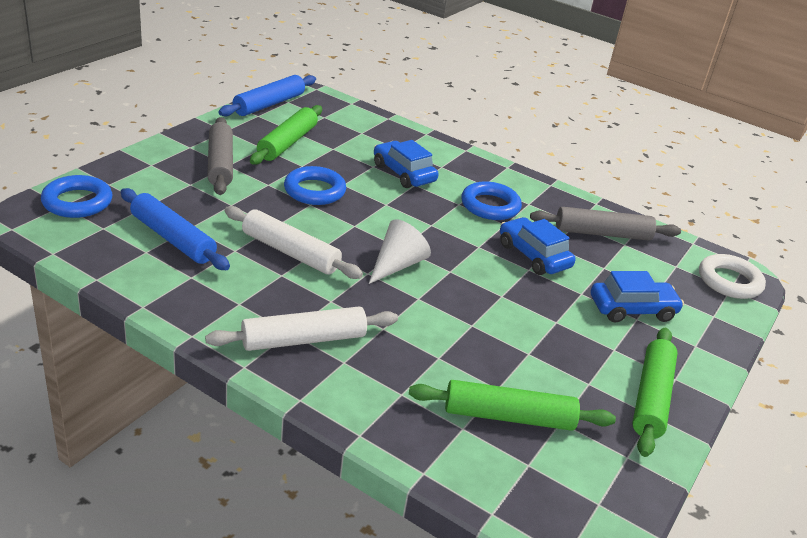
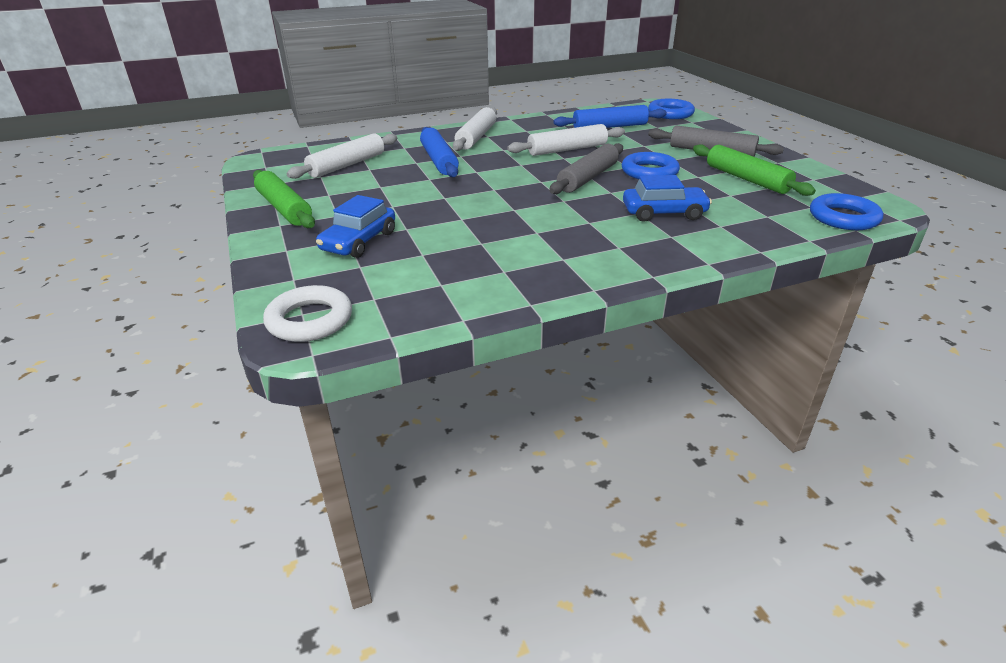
camera: 130 degrees right, 0 degrees up
(269, 104) = (844, 188): blue rolling pin -> blue rolling pin (439, 160)
(397, 265) = (520, 174): white cone -> none
(490, 206) = (573, 235): blue ring -> blue ring (843, 218)
(508, 417) = (347, 165): green rolling pin -> white rolling pin
(533, 256) = (476, 227): blue car -> none
(602, 233) = (471, 279): grey rolling pin -> grey rolling pin (588, 178)

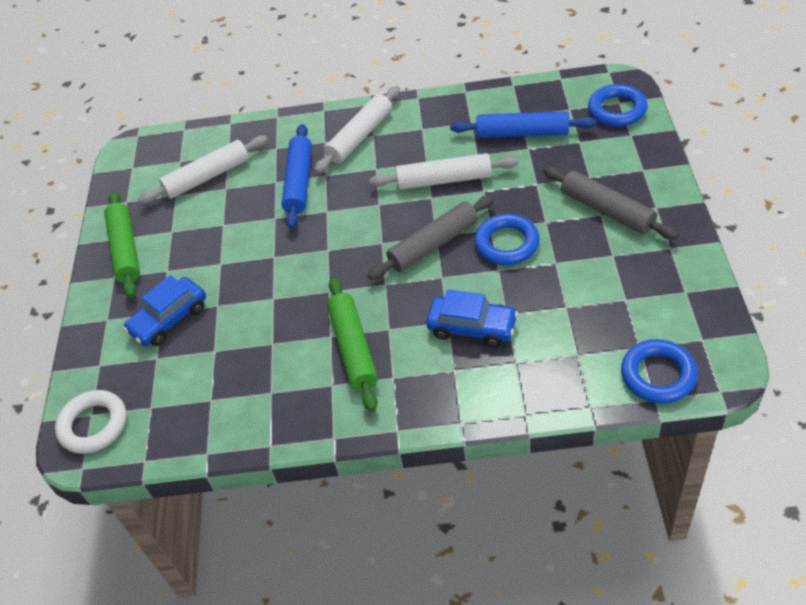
camera: 25 degrees right, 15 degrees up
(747, 179) = (606, 278): green rolling pin -> green rolling pin (354, 348)

